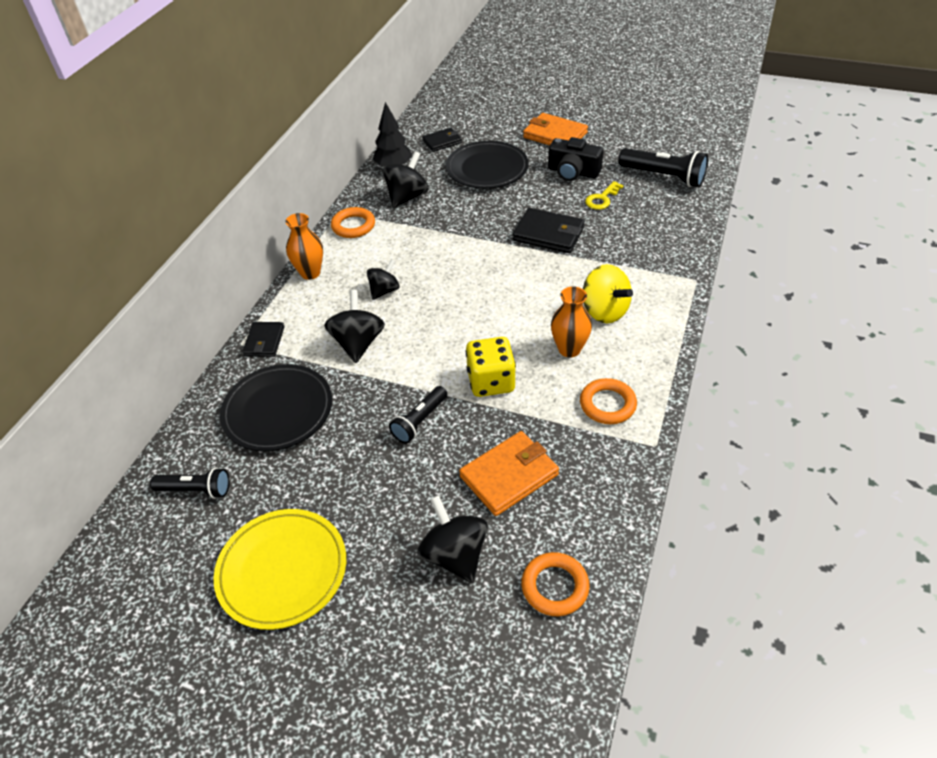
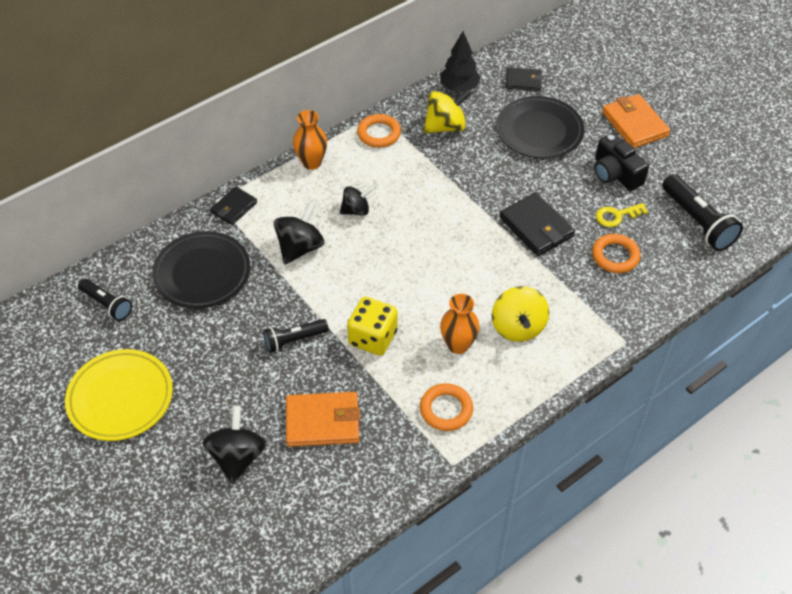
camera: 30 degrees right, 5 degrees up
(407, 197) = (445, 126): black spinning top -> yellow spinning top
(555, 586) = (285, 522): orange ring -> orange ring (615, 256)

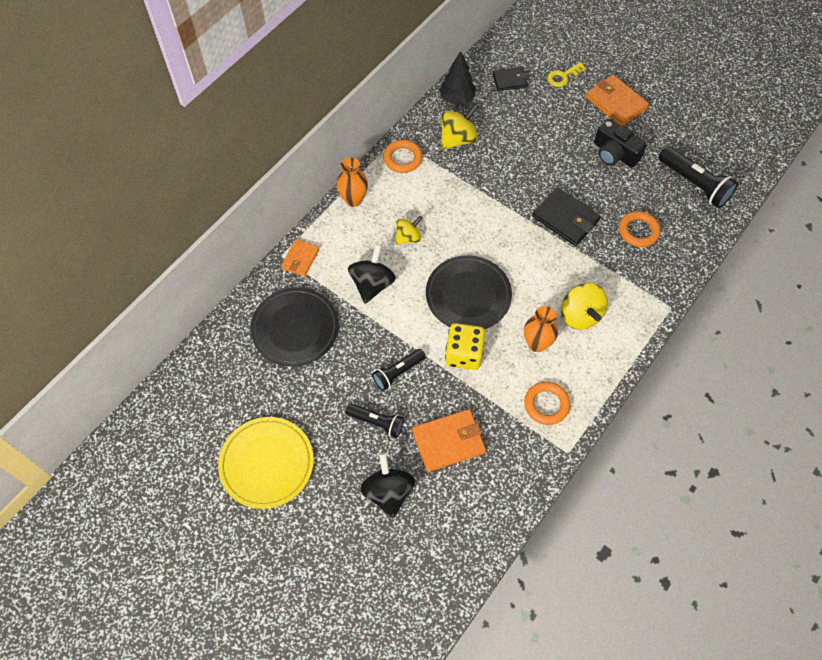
camera: 15 degrees left, 10 degrees up
(107, 304) = (221, 379): black flashlight -> black flashlight (377, 422)
(234, 207) = (300, 259): black wallet -> orange wallet
(356, 210) = (408, 237): black spinning top -> yellow spinning top
(539, 131) = (539, 126): black plate -> black plate (468, 295)
(617, 216) = (628, 193): yellow key -> yellow key (563, 76)

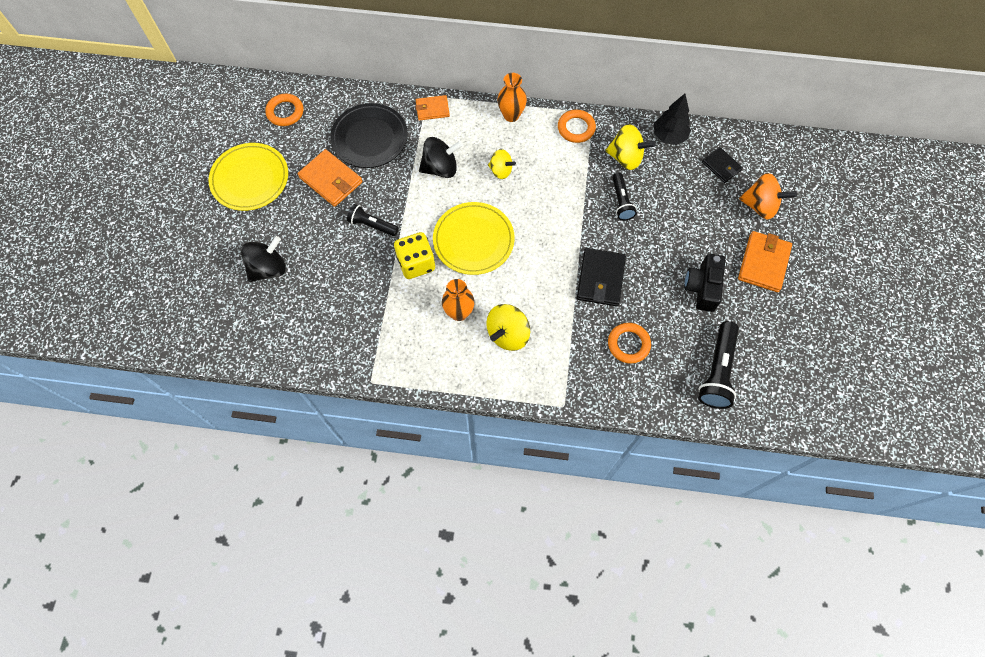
camera: 60 degrees right, 5 degrees up
(377, 422) = (321, 232): black flashlight -> black flashlight (621, 201)
(448, 441) = (332, 289): orange wallet -> orange wallet (331, 180)
(468, 295) = (473, 240): black plate -> yellow plate
(546, 404) = (405, 346): orange ring -> orange ring (285, 112)
(563, 76) = (760, 206): yellow key -> orange spinning top

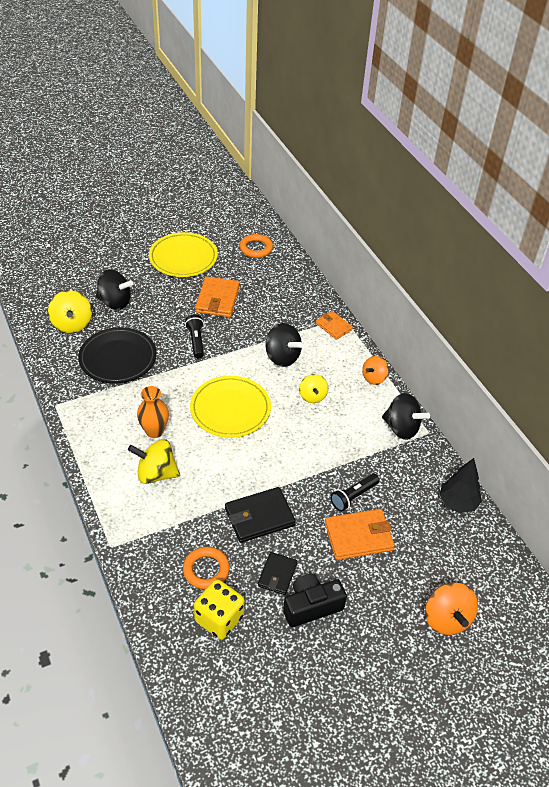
camera: 55 degrees right, 20 degrees down
(370, 138) = (274, 303): black plate -> black plate (118, 358)
(416, 263) = (181, 383): yellow dice -> yellow dice (219, 618)
(511, 115) = (374, 378): orange vase -> orange spinning top
(576, 128) = (401, 428): orange ring -> black spinning top
(626, 158) = (403, 479): yellow spinning top -> yellow spinning top (72, 324)
(717, 371) = (226, 661): black flashlight -> none
(721, 166) = (463, 562): black wallet -> black wallet (277, 575)
(763, 263) = (381, 651): orange wallet -> orange wallet (358, 536)

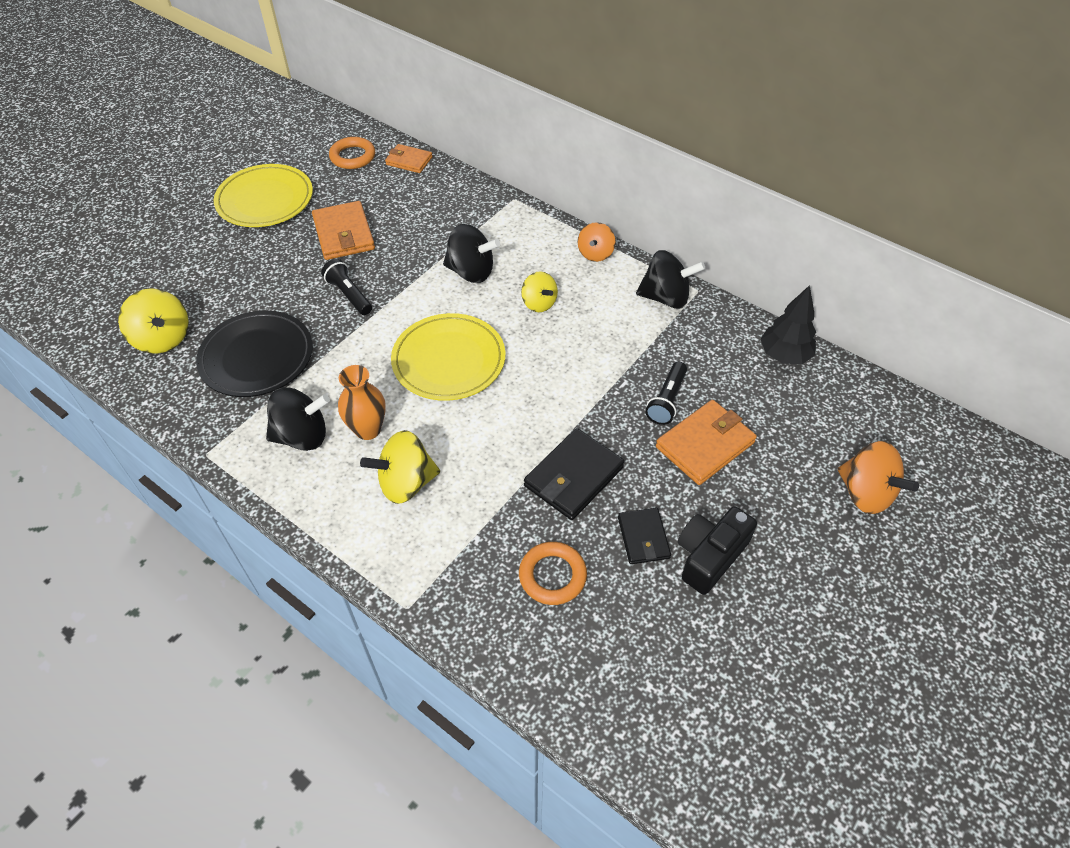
camera: 25 degrees left, 5 degrees up
(115, 302) = (207, 288): black spinning top -> black spinning top (302, 436)
(219, 618) = (610, 630): yellow dice -> none
(333, 326) = (509, 213): orange wallet -> orange wallet (409, 161)

